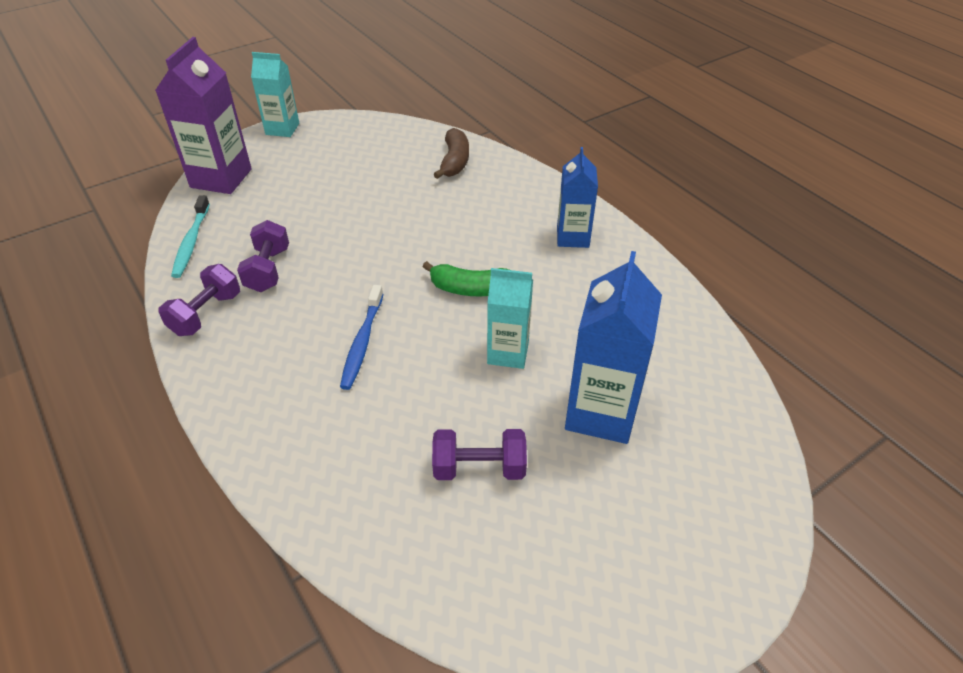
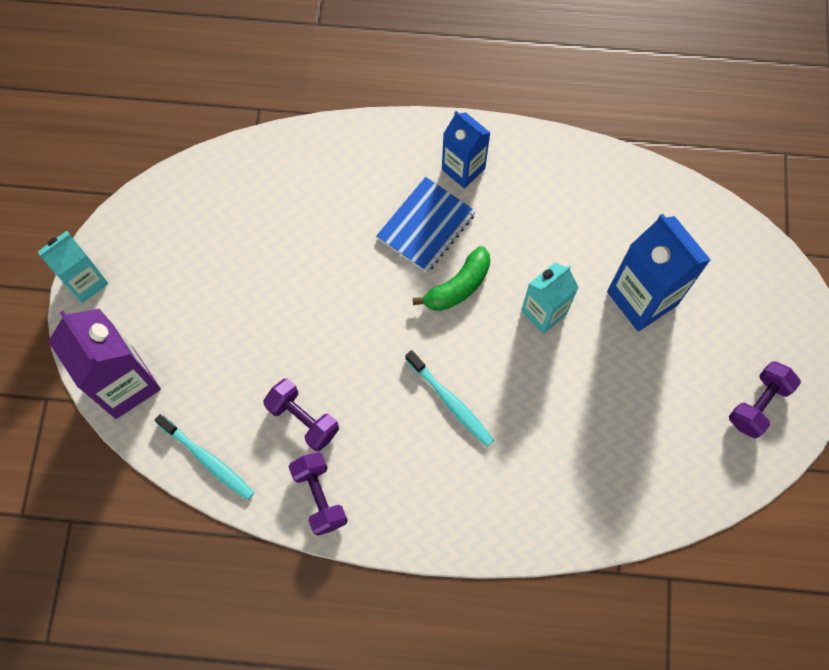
camera: 50 degrees left, 25 degrees up
(362, 342) = (450, 402): blue toothbrush -> turquoise toothbrush
(454, 161) = (283, 175): brown banana -> none
(479, 468) = (625, 406): purple dumbbell -> purple dumbbell (758, 404)
(501, 244) = (426, 226): none -> blue notebook

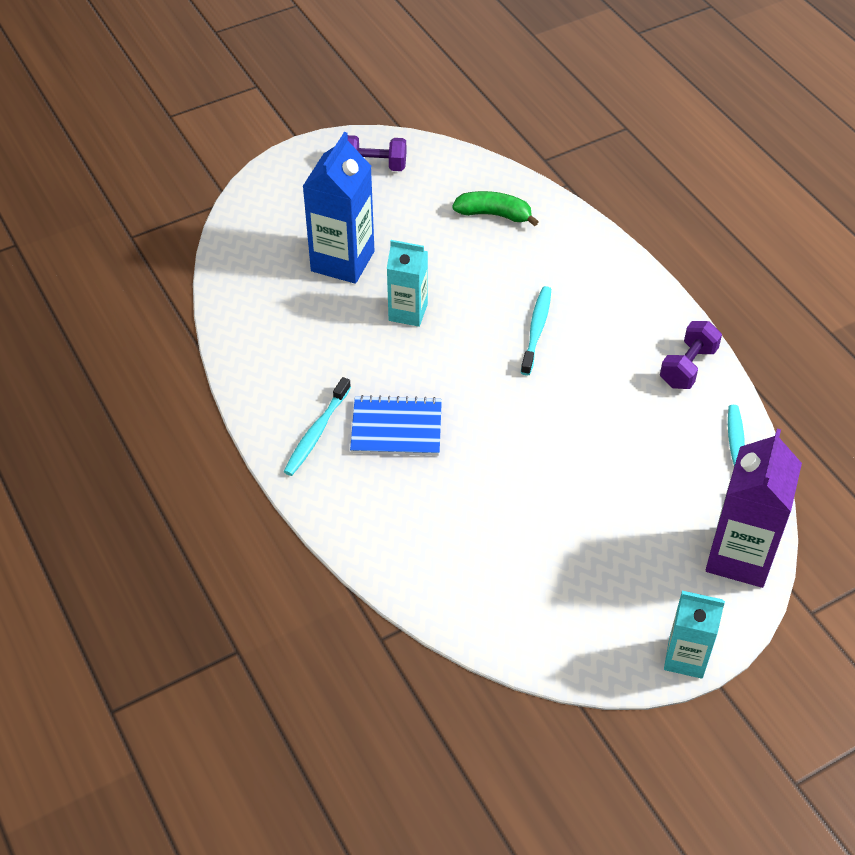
camera: 125 degrees left, 20 degrees down
(303, 419) = (642, 413): purple dumbbell -> none
(458, 286) = (434, 376): green banana -> green banana (494, 214)
(463, 169) = (316, 432): blue carton -> turquoise toothbrush

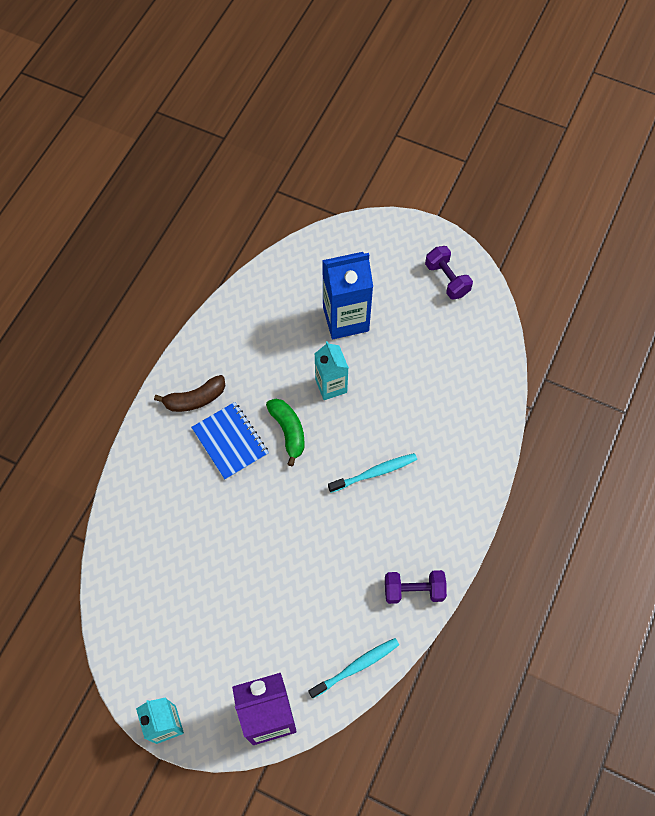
camera: 55 degrees right, 15 degrees up
(316, 432) = (195, 399): turquoise toothbrush -> brown banana
(494, 214) = (461, 381): green banana -> green banana (288, 431)

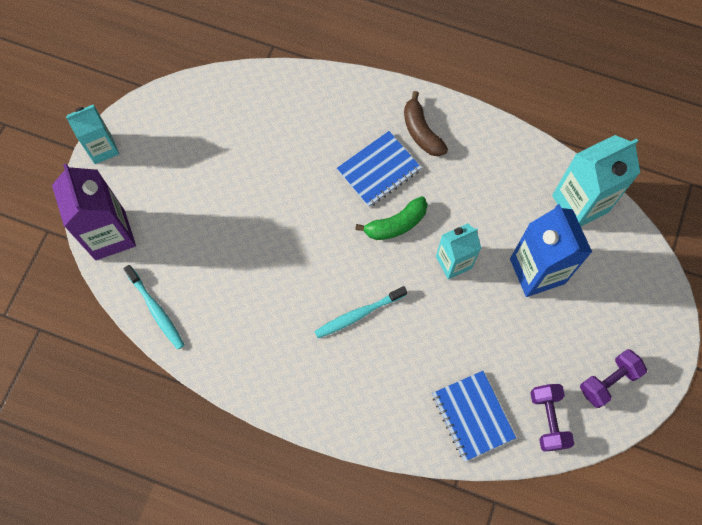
camera: 85 degrees right, 5 degrees up
(286, 276) = (580, 203): none -> turquoise carton
(375, 473) = (358, 314): turquoise toothbrush -> turquoise toothbrush turned 90 degrees clockwise
(414, 590) = (234, 362): purple dumbbell -> purple dumbbell (548, 419)
(472, 386) = (472, 416): none -> blue notebook

